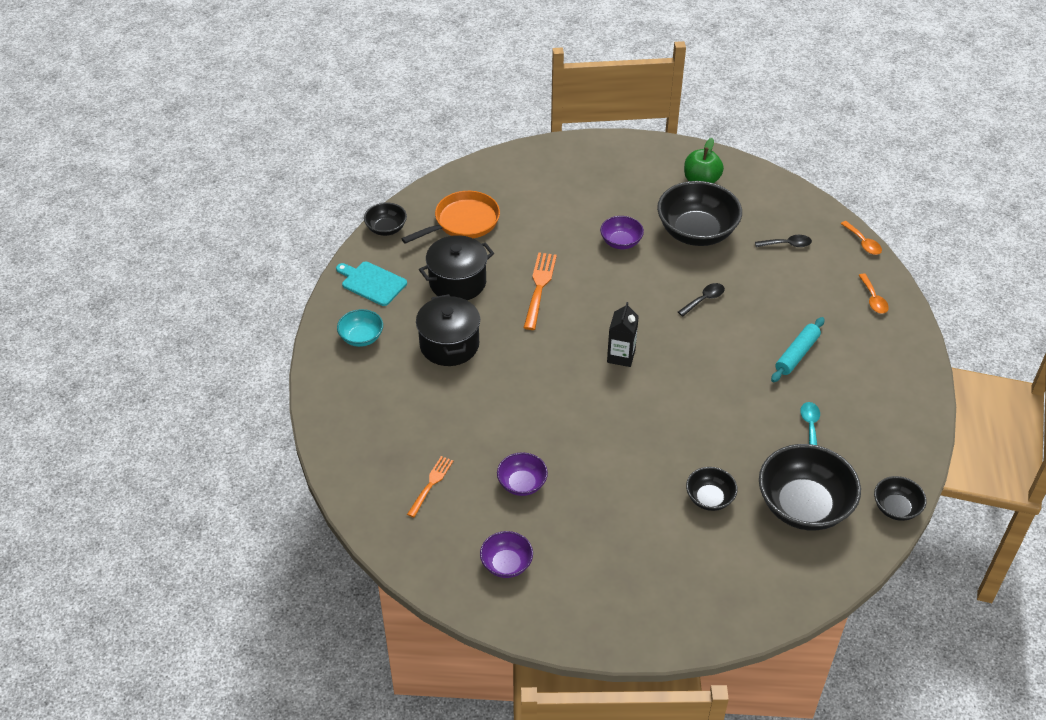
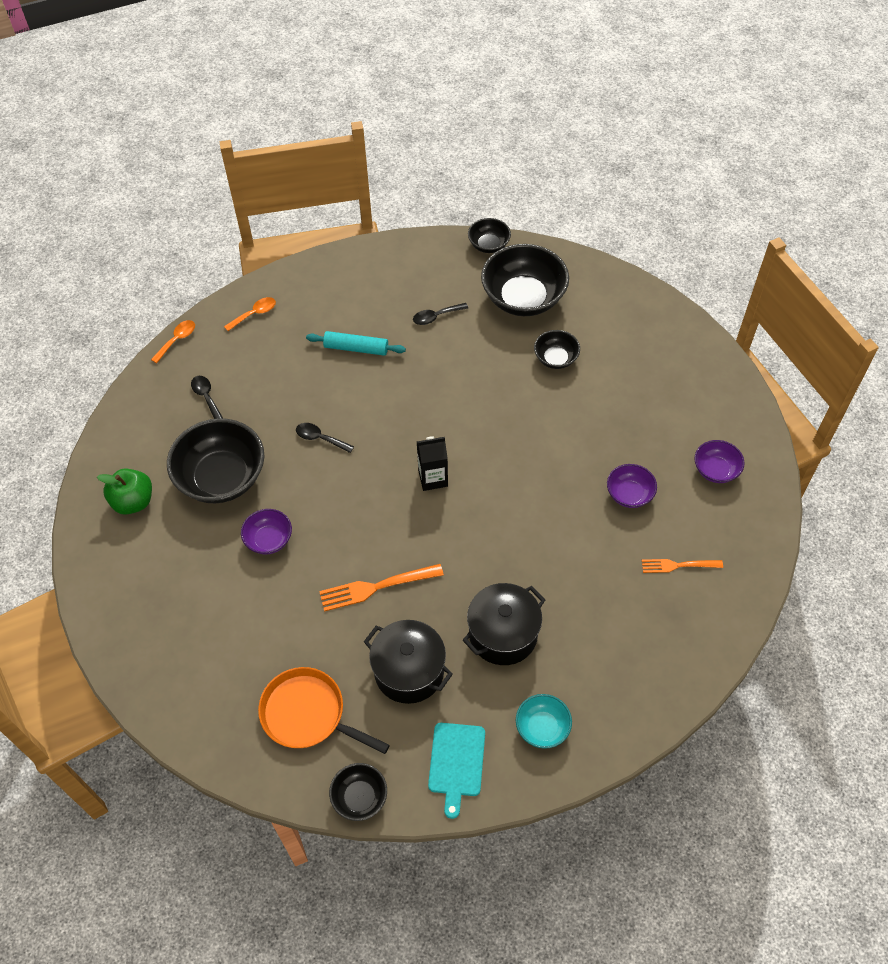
camera: 115 degrees left, 10 degrees up
(810, 426) = (436, 317): turquoise spoon -> black spoon

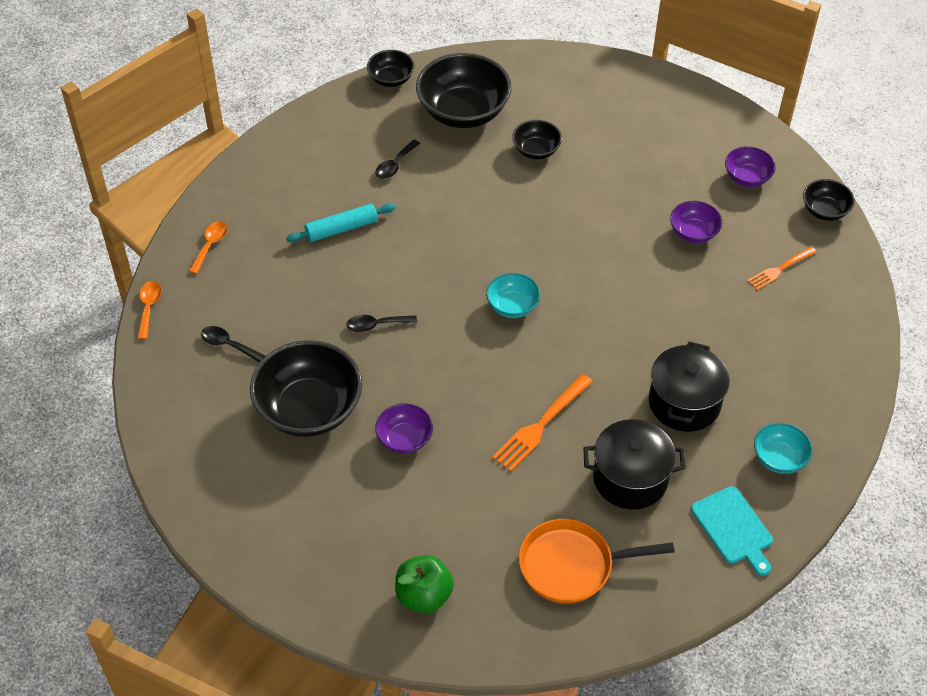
camera: 35 degrees left, 5 degrees down
(133, 501) = (236, 477): green apple -> green apple (423, 595)
(359, 797) = (676, 605): black bowl -> black bowl (824, 210)
(433, 478) = (512, 306): black carton -> turquoise bowl

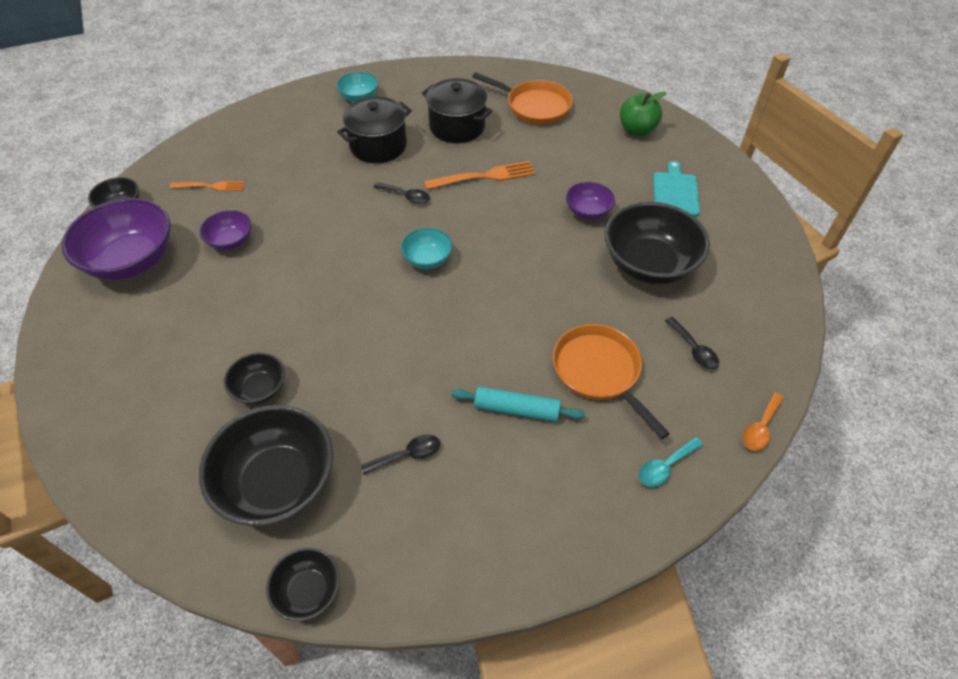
camera: 145 degrees left, 0 degrees up
(210, 245) = (665, 467): orange spoon -> turquoise spoon
(296, 286) = (599, 372): none -> orange pan
(376, 325) = (550, 300): black spoon -> black spoon (406, 196)
(733, 528) = (425, 83): turquoise cutting board -> turquoise cutting board (675, 192)
(747, 177) = (132, 260): purple bowl -> purple bowl, size x1.95

